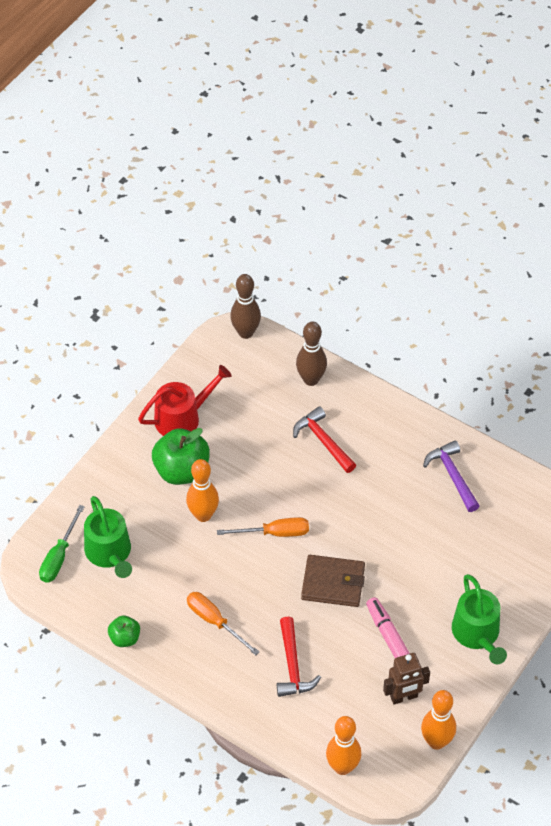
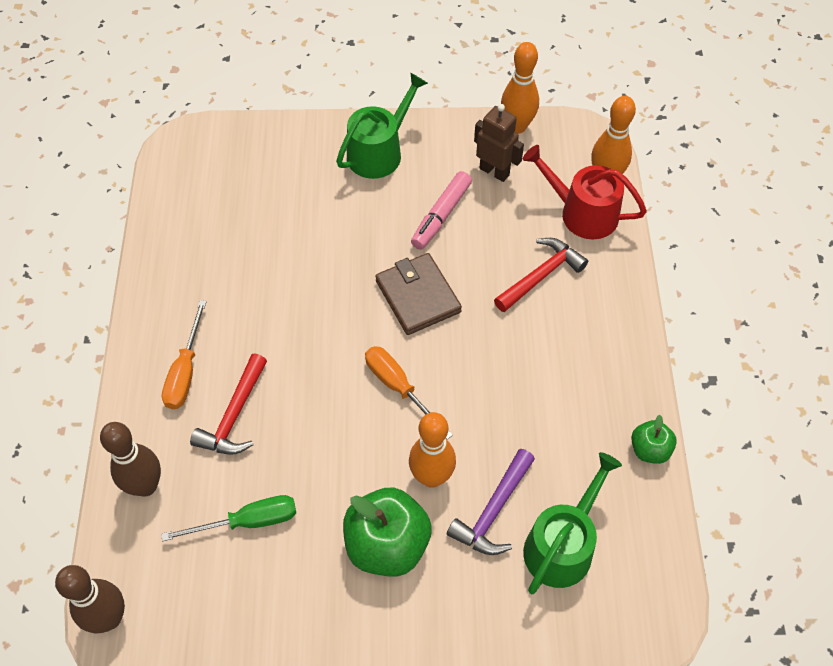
camera: 125 degrees left, 5 degrees up
(59, 556) = (615, 602): green screwdriver -> green screwdriver (248, 521)
(182, 417) = (305, 602): red watering can -> red watering can (582, 213)
(215, 621) = (553, 375): orange screwdriver -> orange screwdriver (185, 371)
(452, 476) = (199, 265): purple hammer -> purple hammer (493, 511)

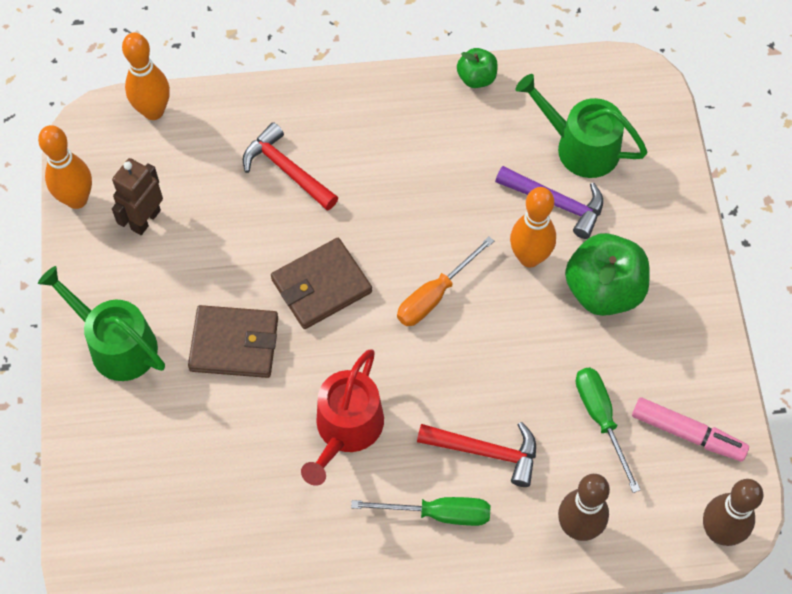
camera: 95 degrees left, 5 degrees up
(185, 371) = (438, 513): orange screwdriver -> green screwdriver
(369, 230) = (234, 344): none -> brown wallet
(441, 215) = (210, 270): pink marker -> pink marker (687, 434)
(582, 213) = (202, 133): red watering can -> red watering can (346, 429)

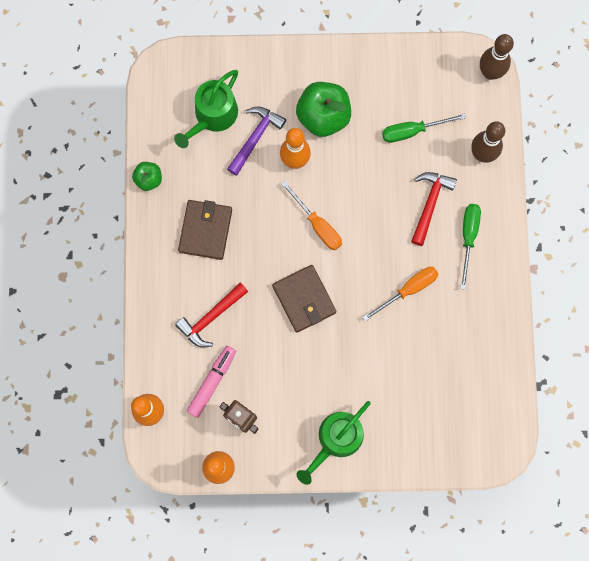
camera: 85 degrees left, 15 degrees up
(234, 344) = (342, 359): brown wallet -> brown wallet (205, 230)
(346, 429) = (408, 290): red watering can -> orange screwdriver
(687, 434) = (426, 80): pink marker -> pink marker (212, 382)

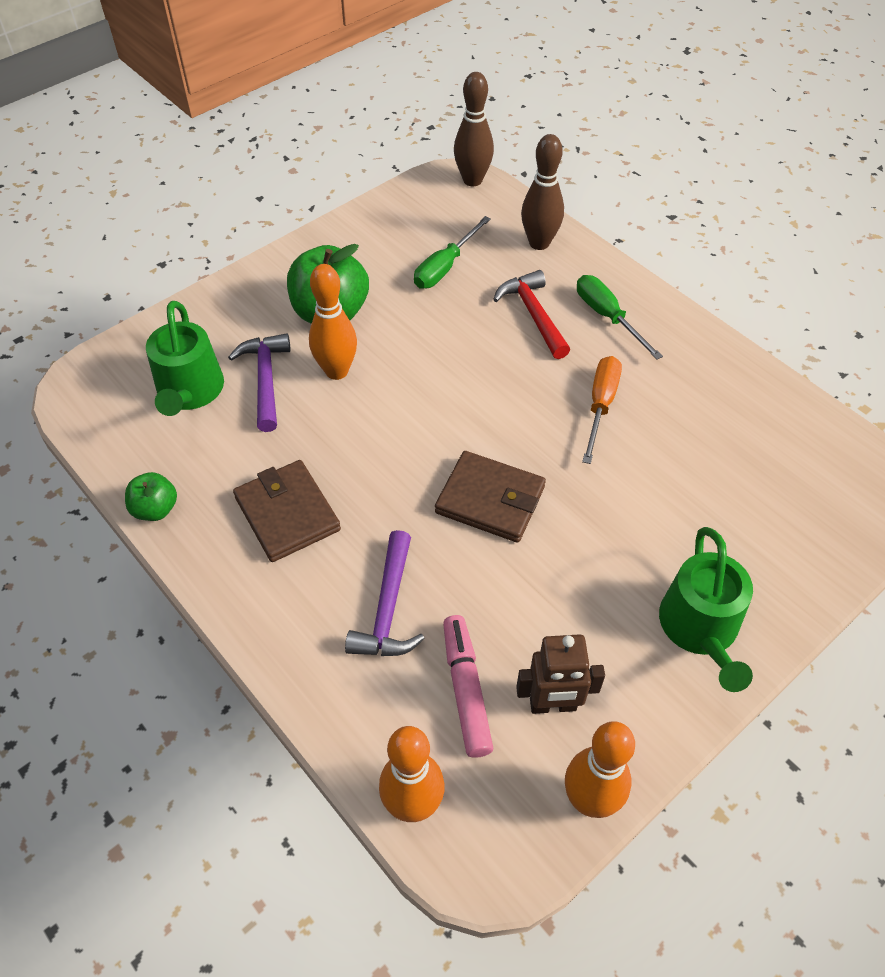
camera: 40 degrees left, 25 degrees down
(211, 317) = (387, 608): red hammer -> purple hammer
(317, 225) = (427, 414): orange screwdriver -> none

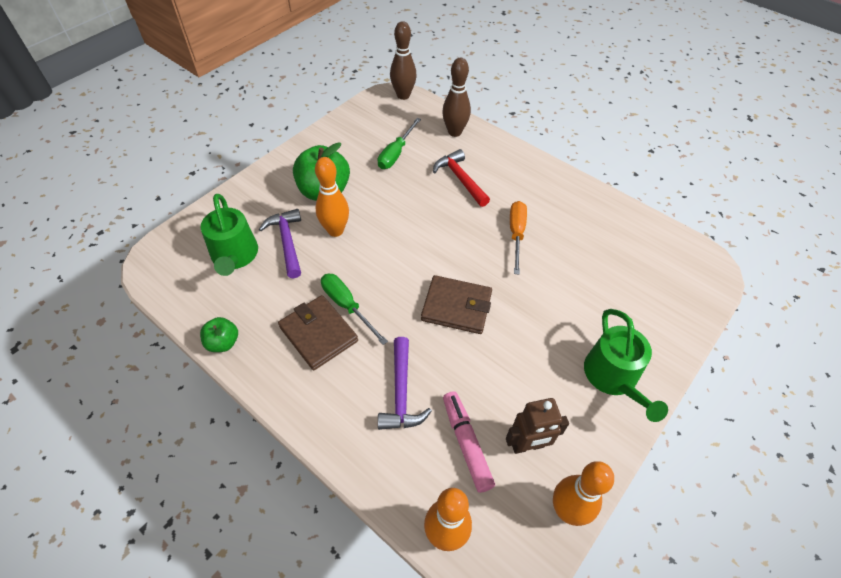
camera: 10 degrees left, 0 degrees up
(607, 317) = (508, 176): green screwdriver -> green screwdriver (347, 306)

